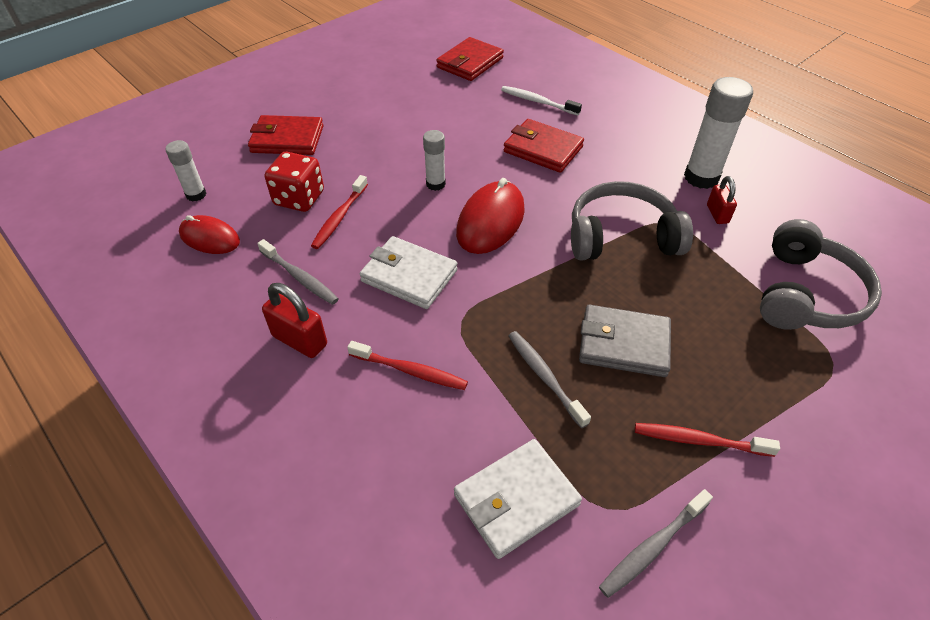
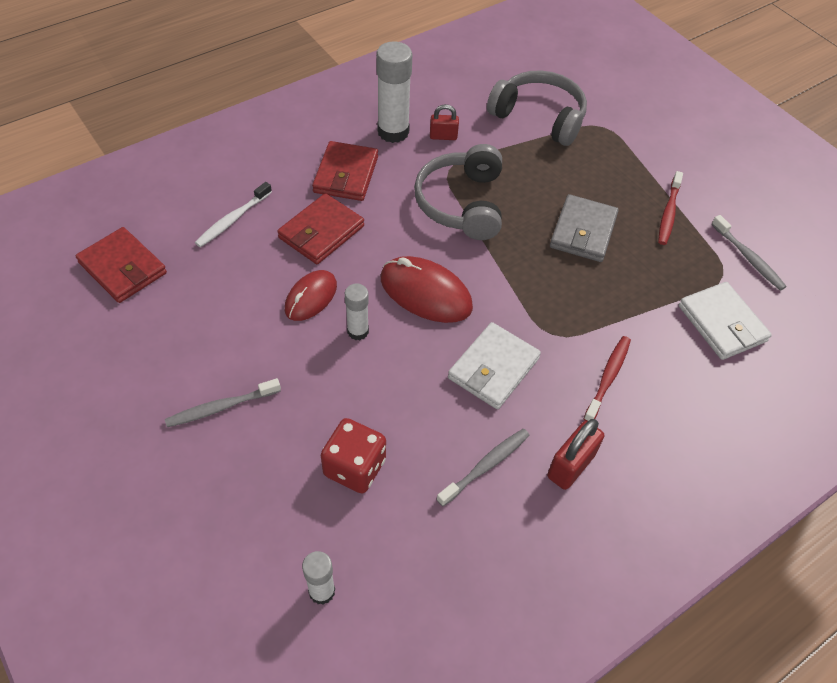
camera: 85 degrees left, 5 degrees up
(210, 238) = (409, 565): red mouse -> red mouse (311, 297)
(287, 139) = (228, 482): red wallet -> red wallet (346, 174)
(339, 217) = (396, 426): red toothbrush -> none
(544, 376) = (614, 287): grey toothbrush -> grey toothbrush (221, 407)

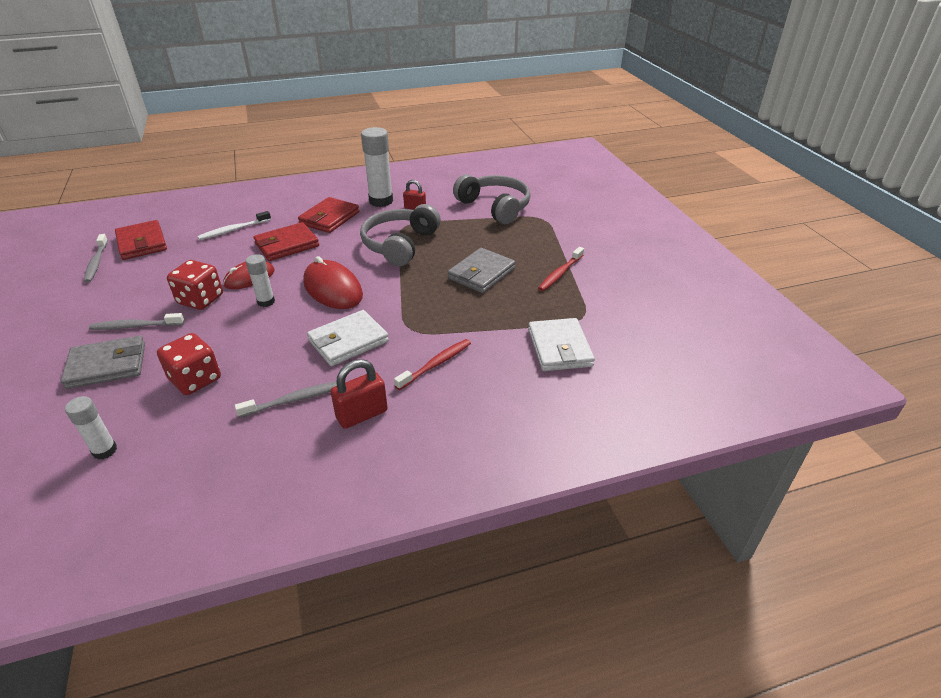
camera: 20 degrees right, 15 degrees down
(231, 475) = (107, 365): none -> grey wallet
(273, 346) = (200, 300): none -> red dice
(748, 258) = (611, 311): grey toothbrush -> grey toothbrush (96, 262)

